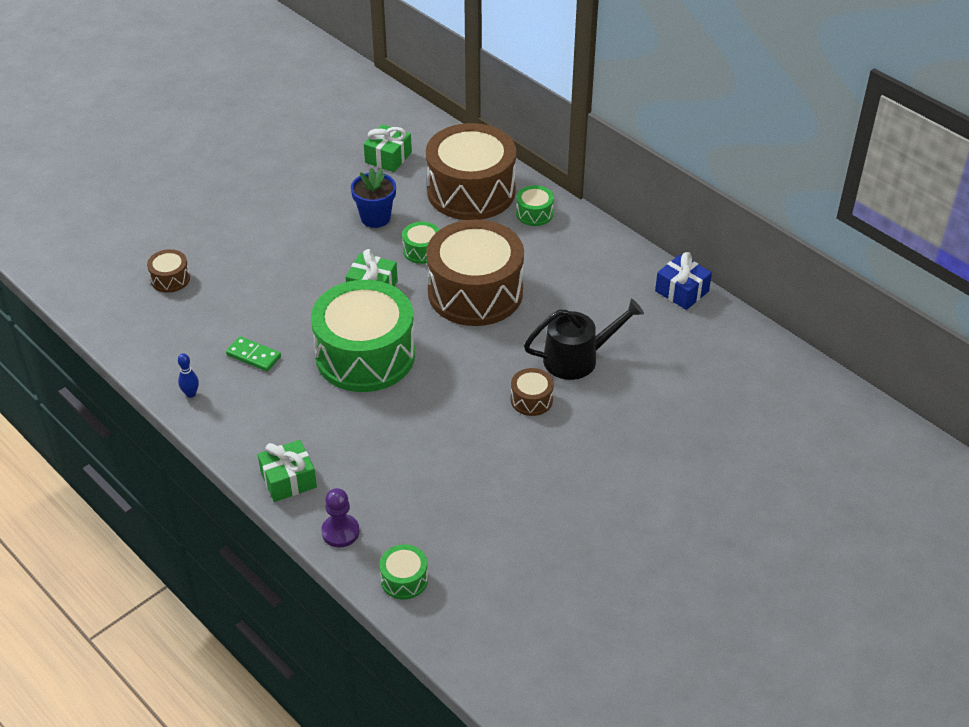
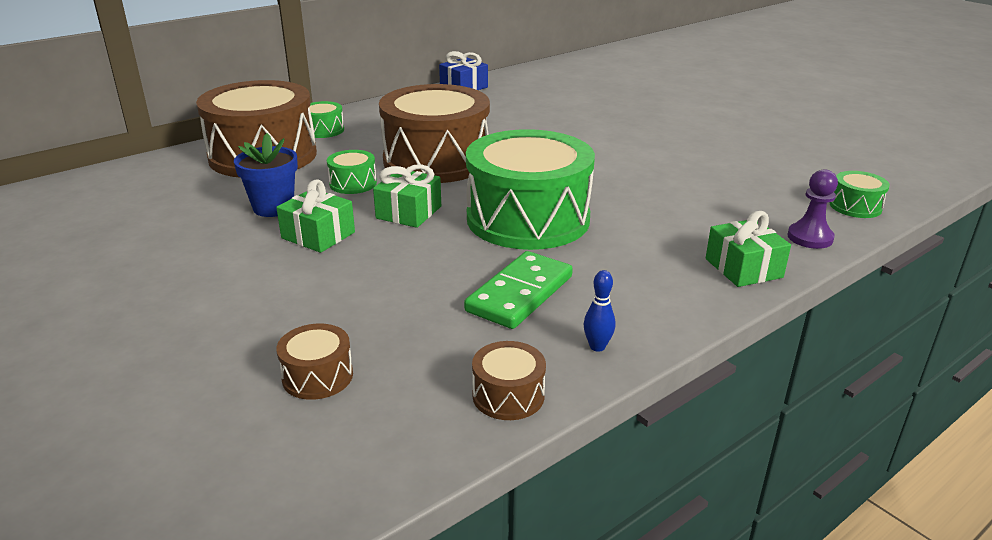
camera: 85 degrees left, 15 degrees down
(253, 356) = (520, 294): green domino -> green domino, size x1.58
(388, 157) = (154, 197): green gift -> green gift (318, 235)
(531, 400) = (598, 144): brown drum -> brown drum (508, 395)
(577, 358) = (543, 125): black watering can -> none

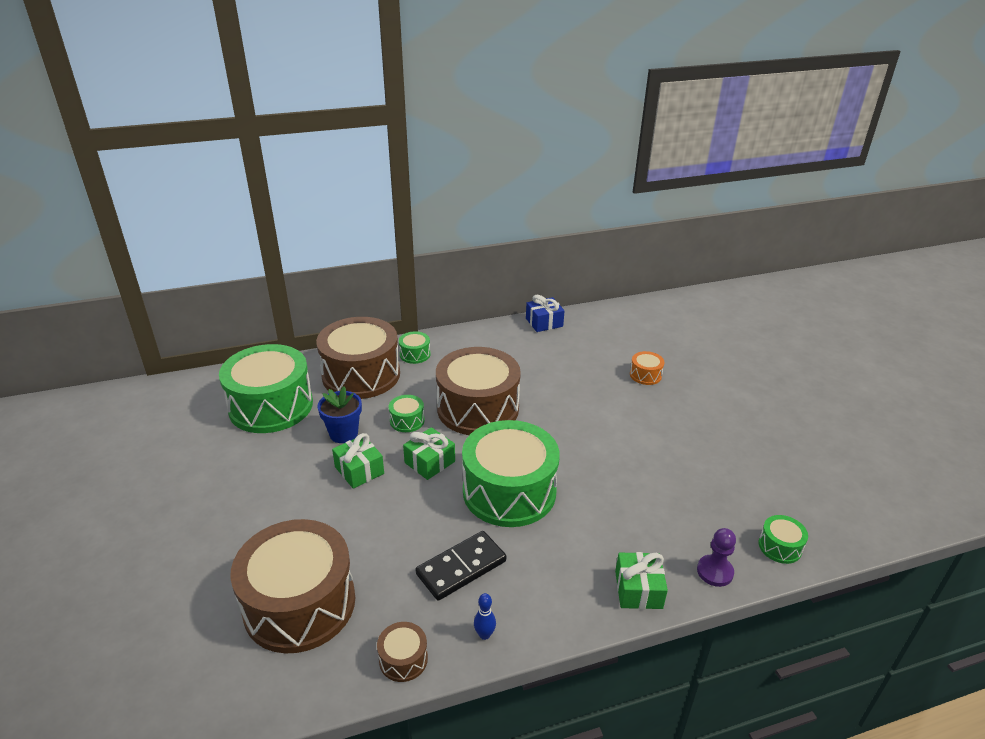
camera: 20 degrees right, 5 degrees up
(149, 200) = (271, 406): none -> green drum
(317, 376) = (299, 604): brown drum -> brown drum, size x2.42
(520, 294) = (461, 568): green domino -> black domino
(607, 109) = (645, 375): none -> orange drum

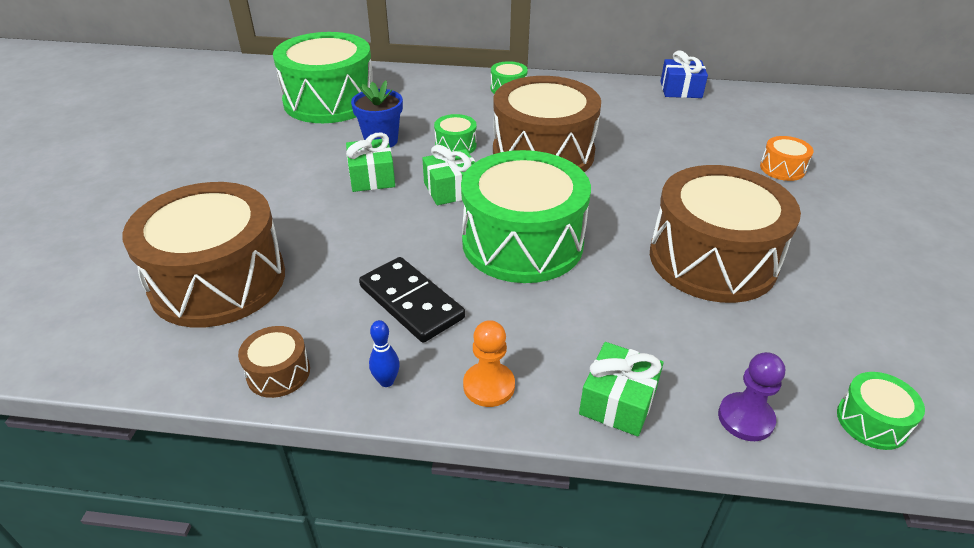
camera: 25 degrees right, 5 degrees up
(361, 375) = (438, 94): brown drum -> brown drum (712, 259)
(461, 568) = (411, 302): black domino -> black domino turned 60 degrees clockwise
(554, 611) = (489, 386): none -> orange pawn

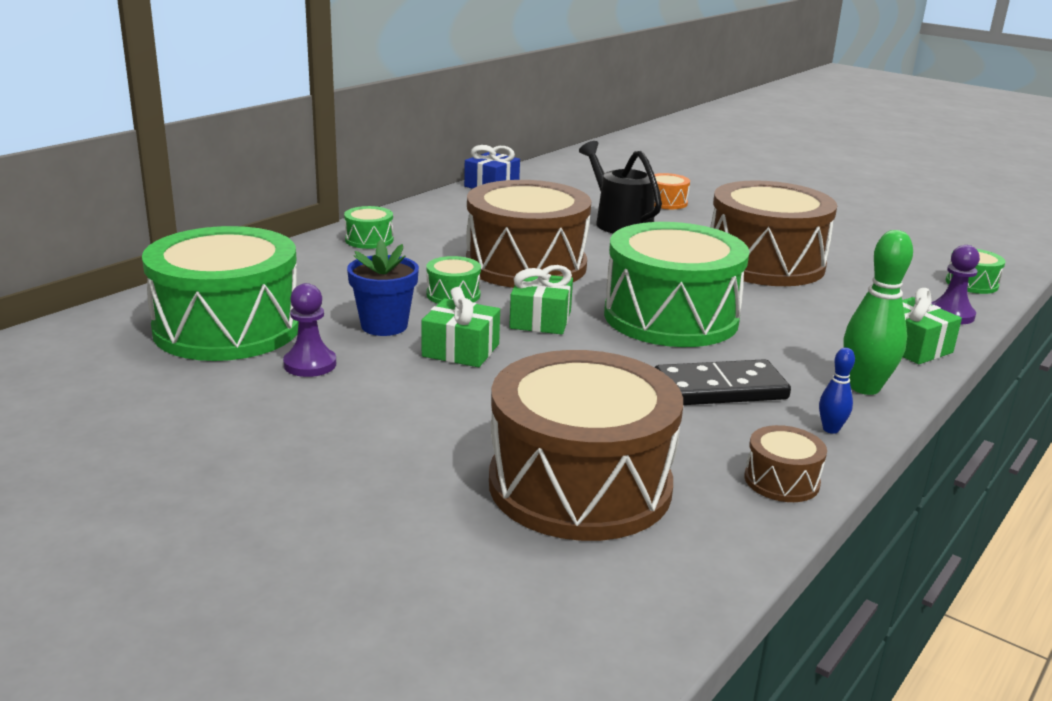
camera: 60 degrees left, 15 degrees down
(306, 139) = (310, 364): none -> purple pawn
(489, 386) = (864, 388): orange pawn -> green bowling pin
(693, 162) = (619, 222): none -> black watering can

